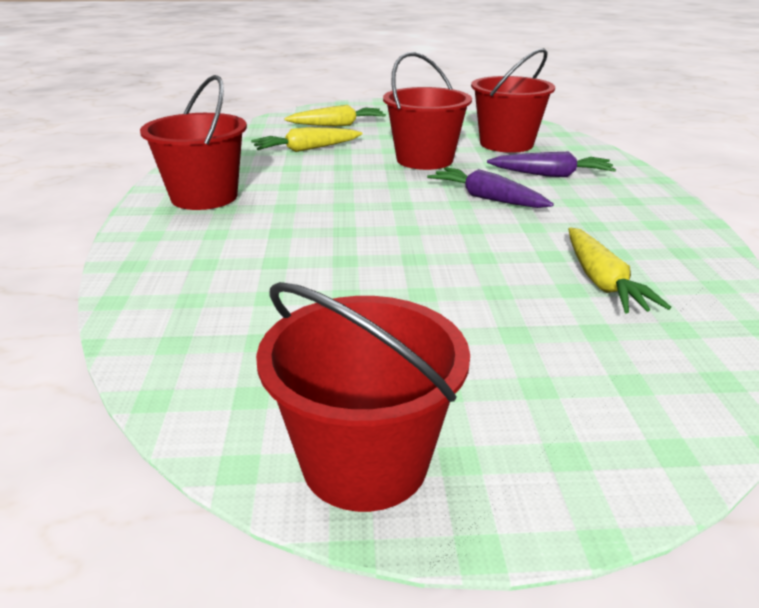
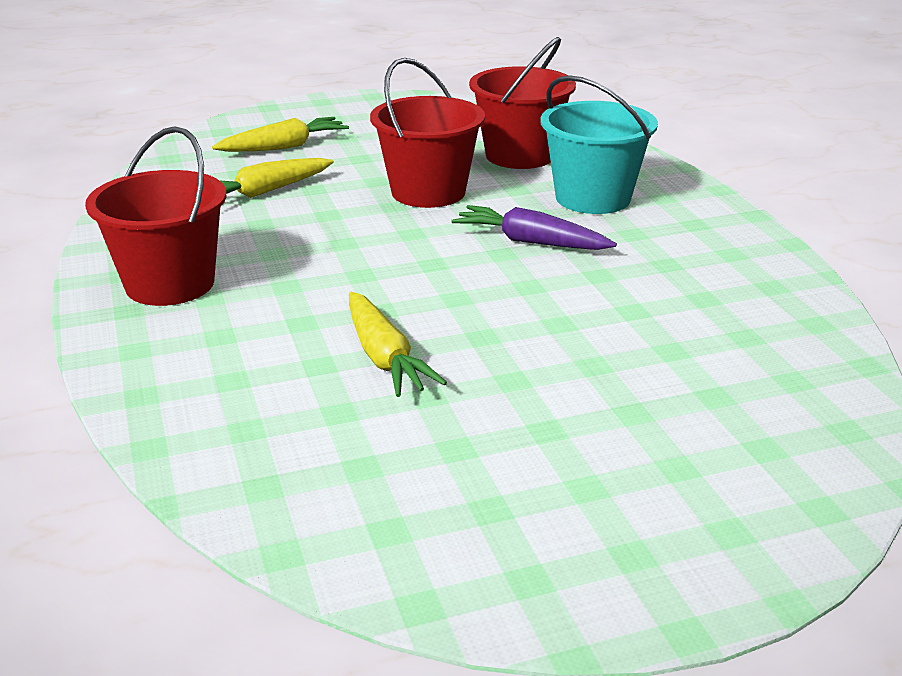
camera: 15 degrees left, 0 degrees up
(364, 462) = (544, 575): red bucket -> none
(551, 175) = (592, 198): purple carrot -> turquoise bucket
(602, 282) = (700, 337): yellow carrot -> yellow carrot (384, 357)

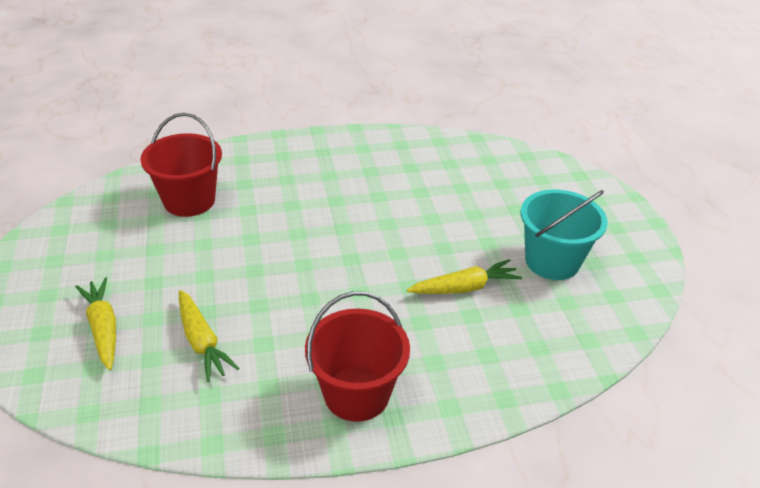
camera: 85 degrees left, 10 degrees up
(428, 192) = (237, 250): red bucket -> none
(530, 242) = (330, 215): purple carrot -> none
(592, 198) = (274, 181): turquoise bucket -> turquoise bucket (552, 261)

